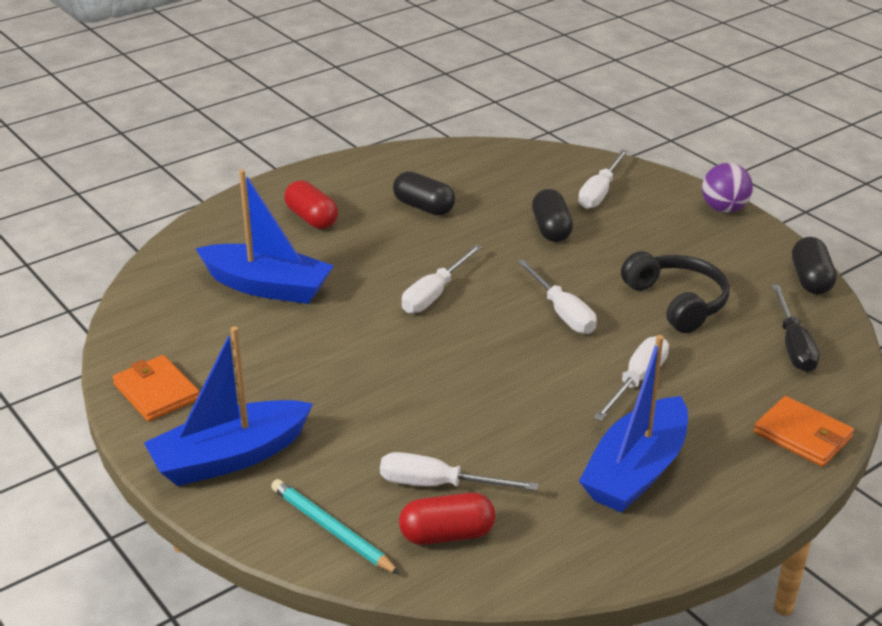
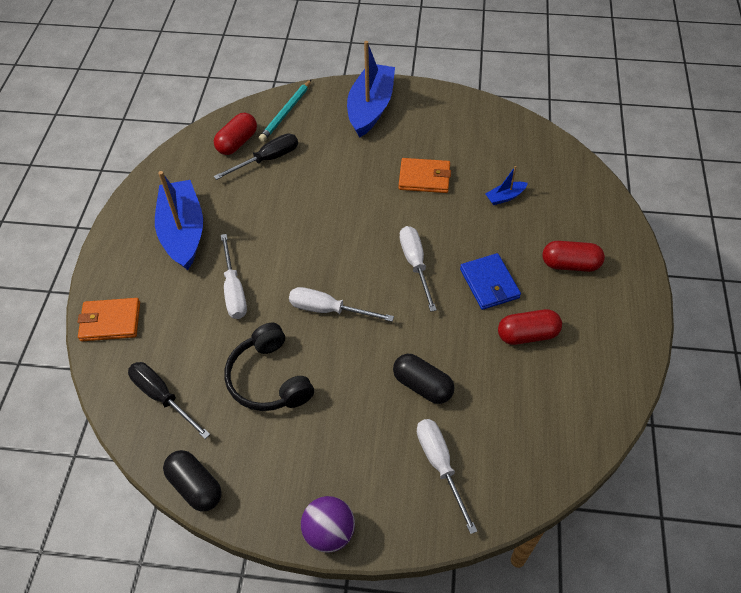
camera: 135 degrees right, 20 degrees up
(156, 392) = (449, 109): orange wallet -> orange wallet (424, 178)
(267, 286) = (505, 197): blue boat -> blue boat, size x0.43
(332, 530) = (286, 112): turquoise pencil -> turquoise pencil turned 120 degrees clockwise
(396, 246) = (489, 283): none -> blue wallet
(424, 207) = (527, 335): black capsule -> red capsule
(438, 485) = (267, 159): white screwdriver -> black screwdriver
(677, 302) = (268, 379): black headphones -> black headphones turned 45 degrees clockwise

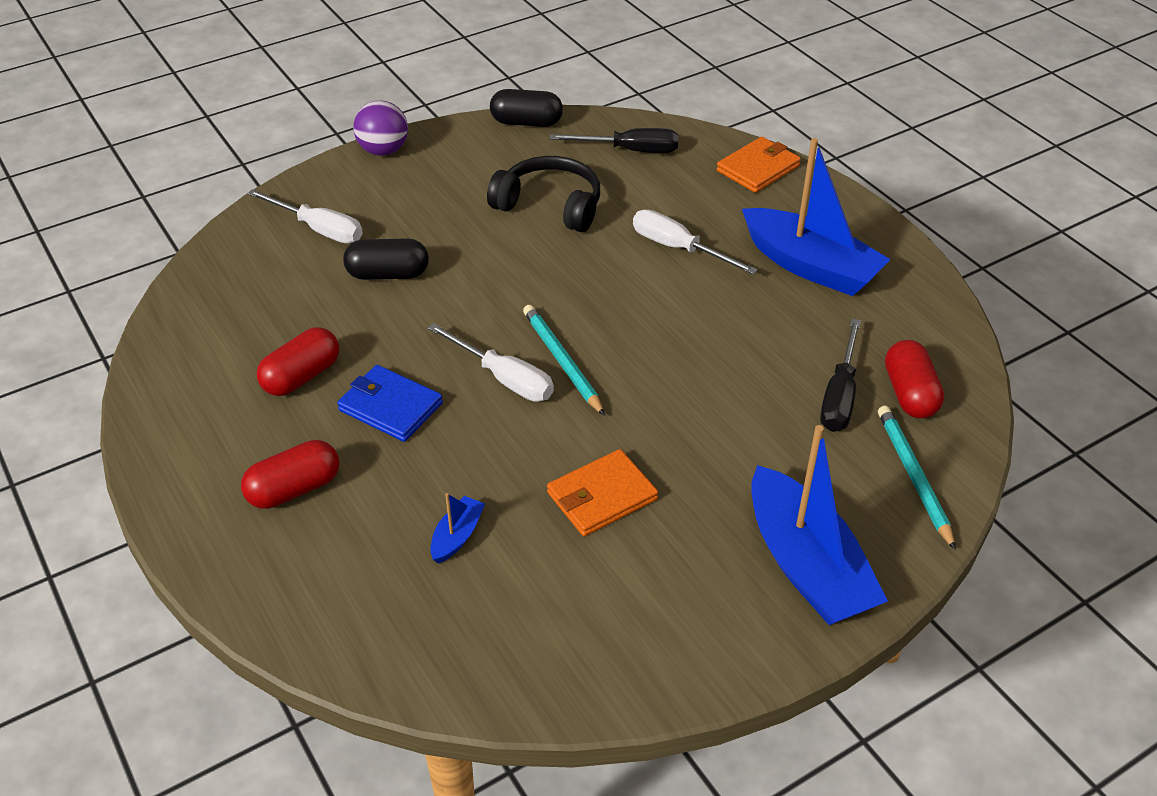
camera: 140 degrees right, 10 degrees down
(328, 310) = (556, 283): white screwdriver -> none
(376, 256) = (562, 361): none -> turquoise pencil

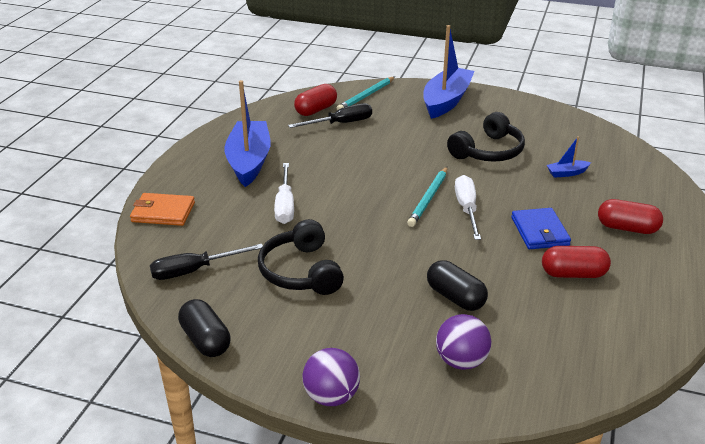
camera: 130 degrees left, 10 degrees down
(319, 229) = (461, 361): white screwdriver -> purple ball
(602, 496) = (488, 151): orange wallet -> black headphones
(630, 150) = (194, 270): black screwdriver -> black screwdriver turned 75 degrees counterclockwise

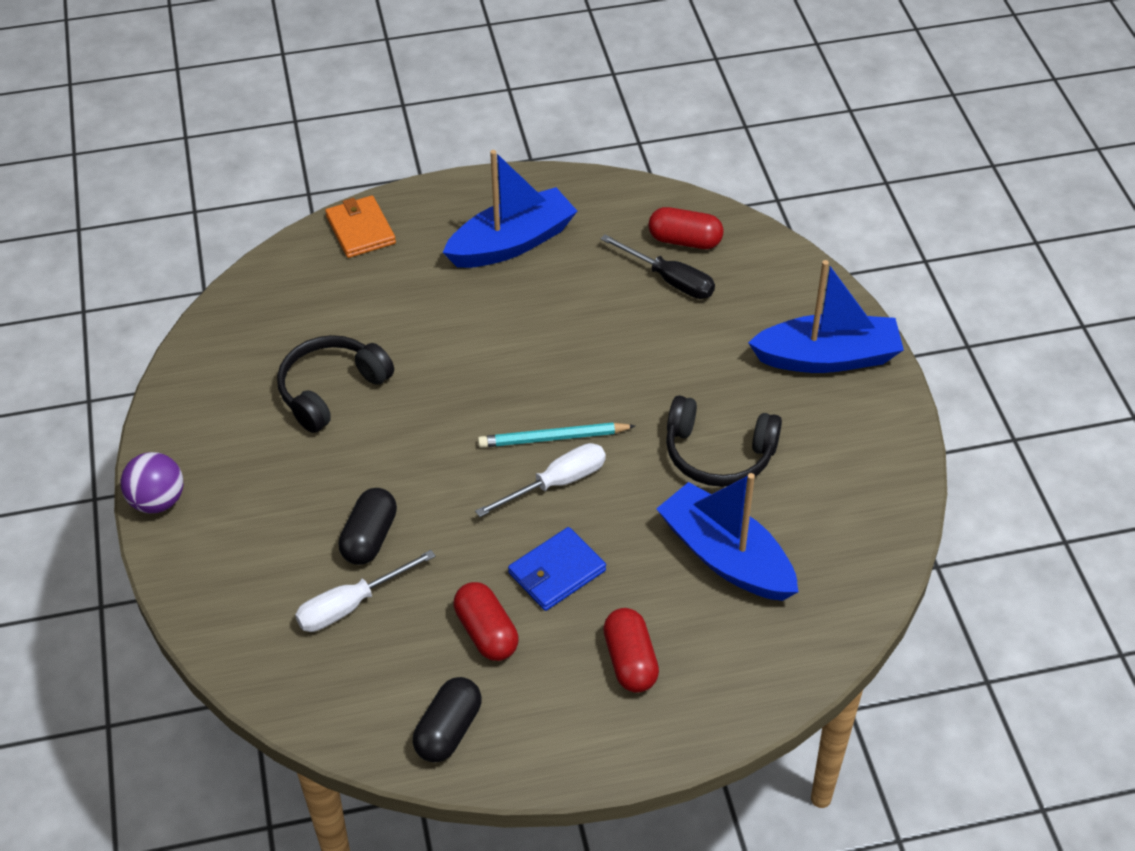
camera: 60 degrees right, 15 degrees up
(194, 270) = (279, 308): black screwdriver -> none
(205, 340) = (181, 372): black capsule -> black capsule (448, 730)
(285, 205) = (444, 318): white screwdriver -> white screwdriver (351, 605)
(366, 96) = (767, 270): turquoise pencil -> none
(461, 361) = (265, 581): purple ball -> none
(567, 173) = (726, 557): blue boat -> blue boat, size x2.33

